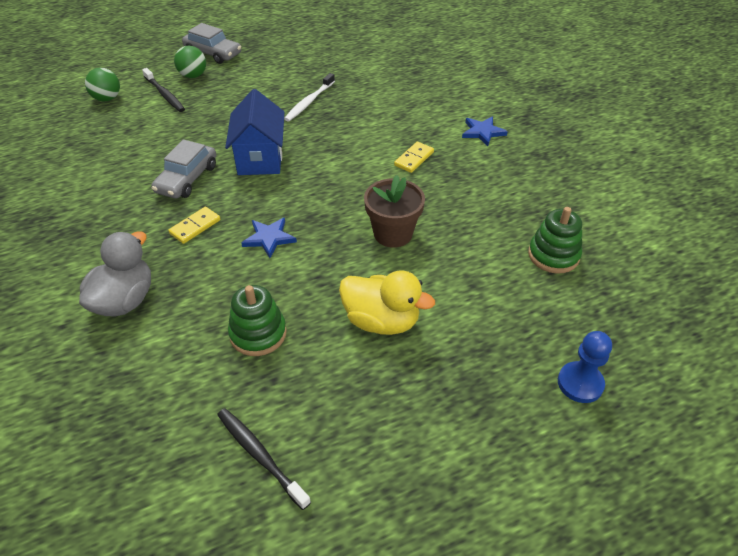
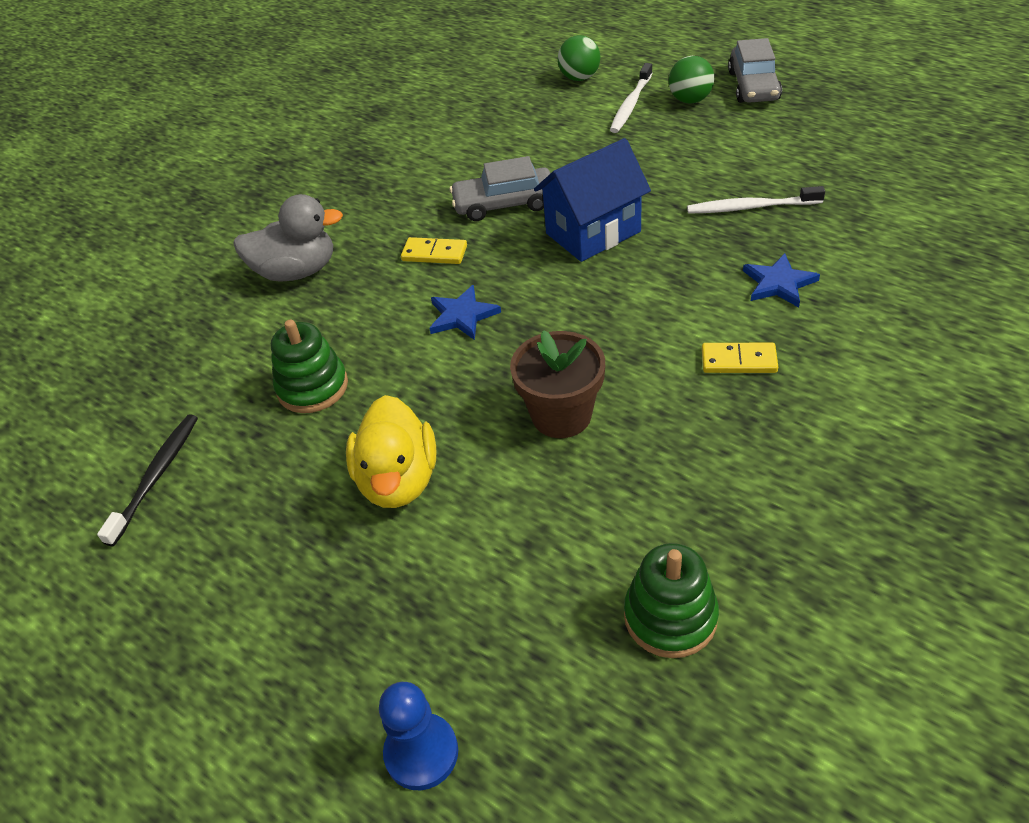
camera: 65 degrees right, 0 degrees up
(165, 95) = (630, 105): black toothbrush -> white toothbrush
(482, 132) = (891, 403): blue star -> blue star (778, 283)

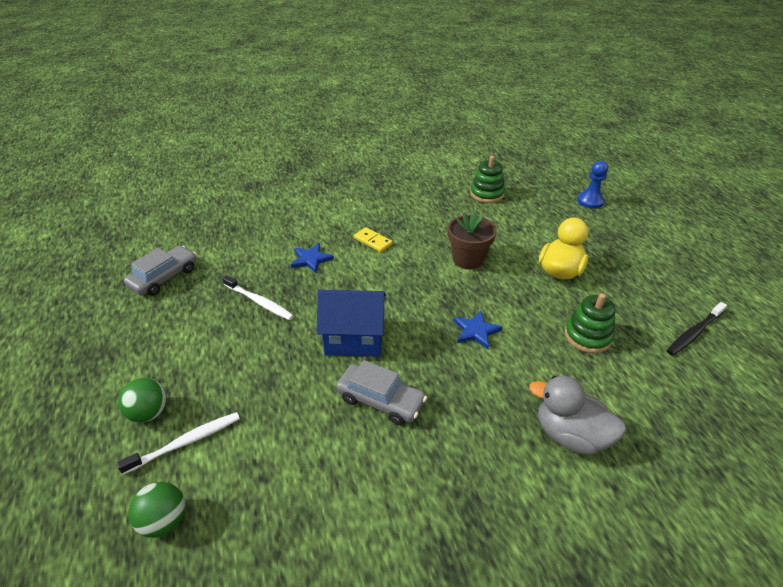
camera: 150 degrees left, 5 degrees down
(434, 253) = (461, 387): yellow domino -> none
(753, 86) = (97, 394): grey car -> grey car (164, 277)

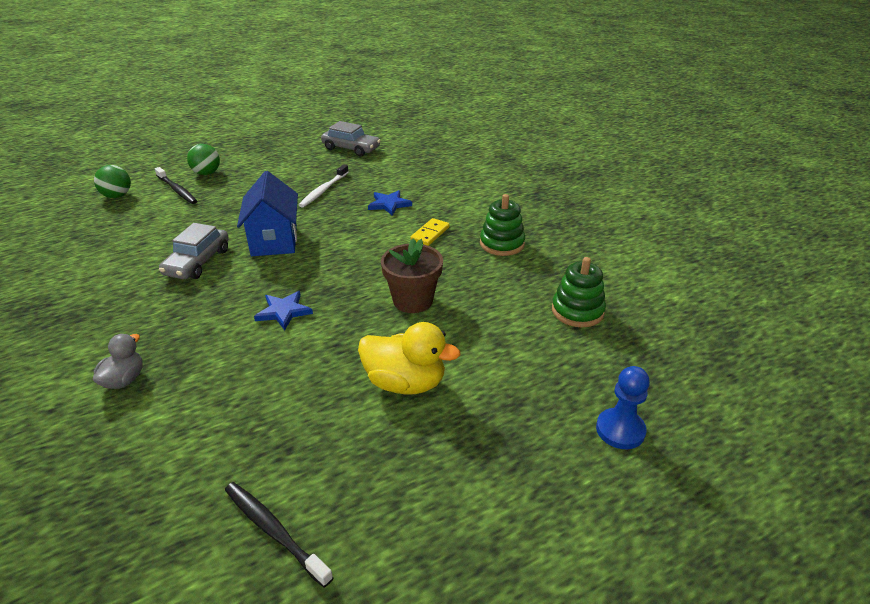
camera: 80 degrees right, 5 degrees down
(186, 442) = (177, 190): white toothbrush -> black toothbrush
(570, 435) = (124, 380): grey duck -> grey duck, size x0.61
(587, 336) = (272, 403): green stacking toy -> green stacking toy (502, 244)

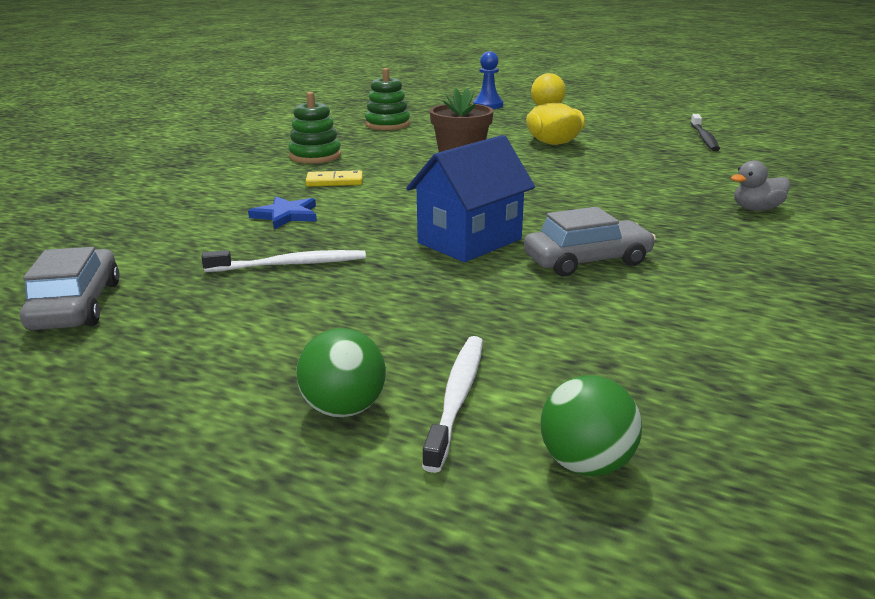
camera: 125 degrees left, 10 degrees down
(177, 190) = (457, 397): black toothbrush -> white toothbrush
(284, 311) = (566, 192): blue star -> none

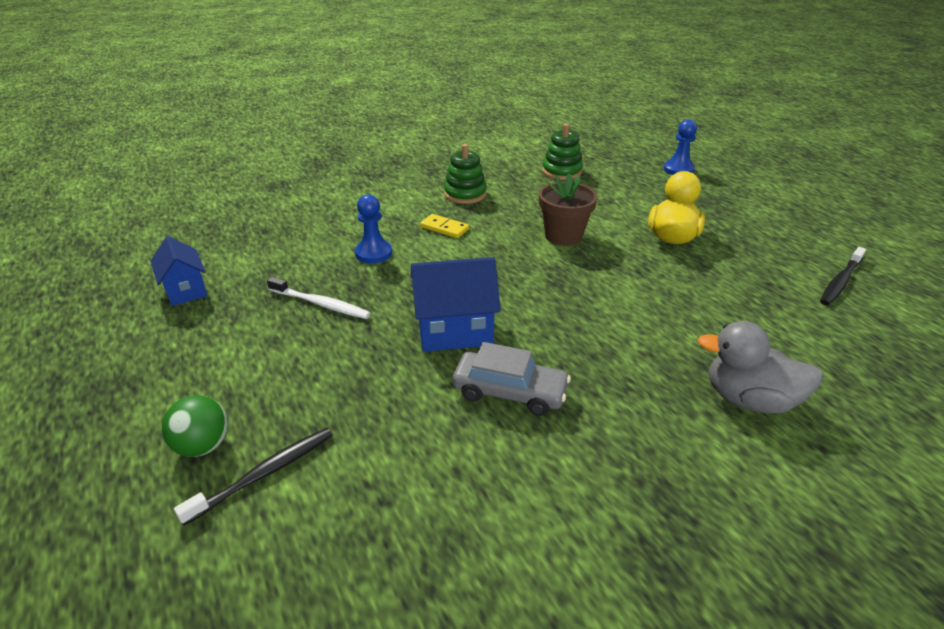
camera: 35 degrees right, 10 degrees up
(76, 305) = (186, 290): grey car -> blue house
(286, 215) = (373, 253): blue star -> blue pawn
(457, 397) = (265, 473): white toothbrush -> black toothbrush
(586, 464) = (259, 574): green ball -> none
(756, 209) = (749, 399): grey duck -> grey duck, size x1.65

